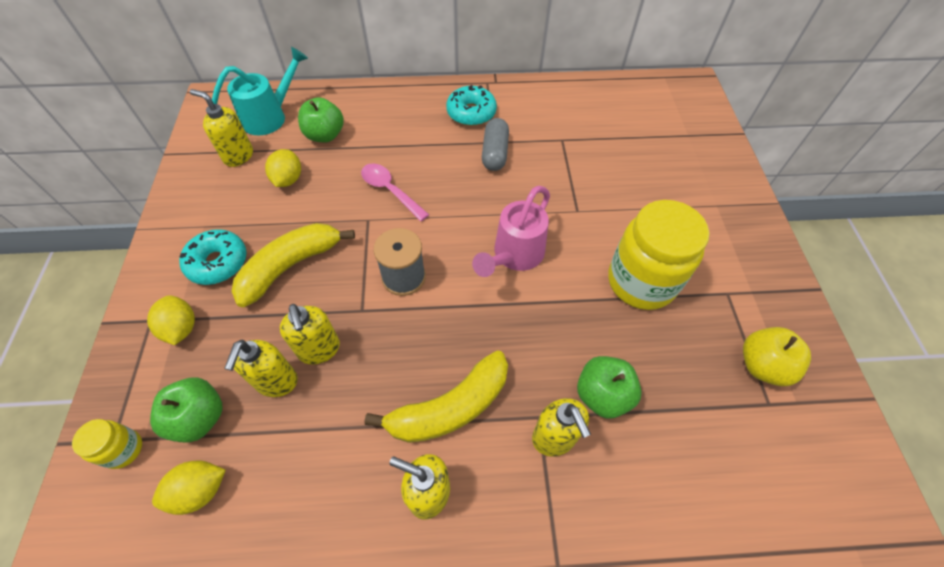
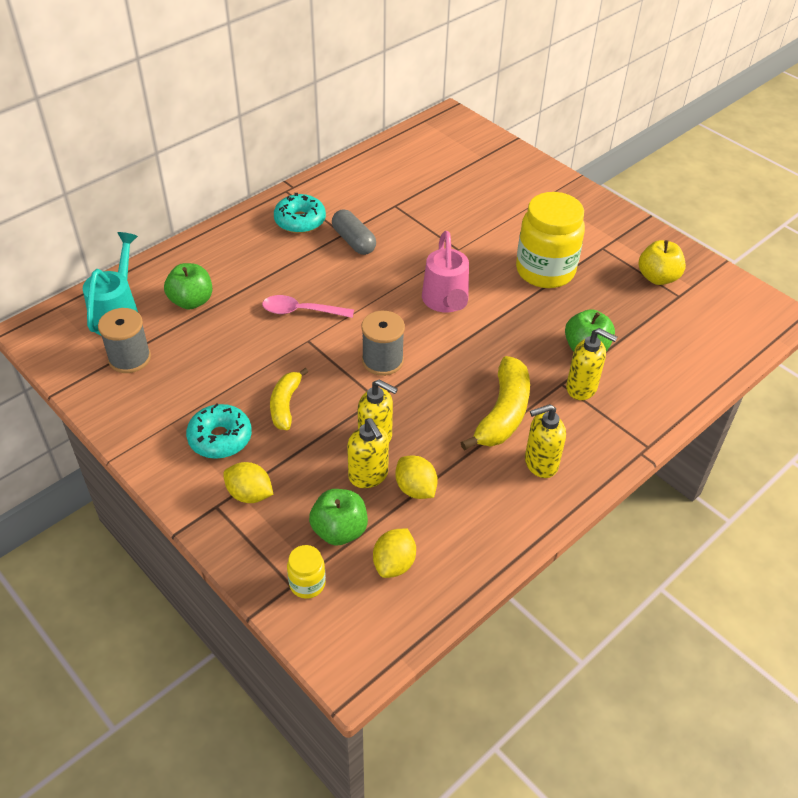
camera: 40 degrees left, 10 degrees down
(238, 156) = (129, 358): yellow soap dispenser -> grey spool
(288, 179) = (202, 350): yellow lemon -> yellow lemon (415, 489)
(291, 266) = (285, 405): yellow banana -> yellow banana, size x0.63

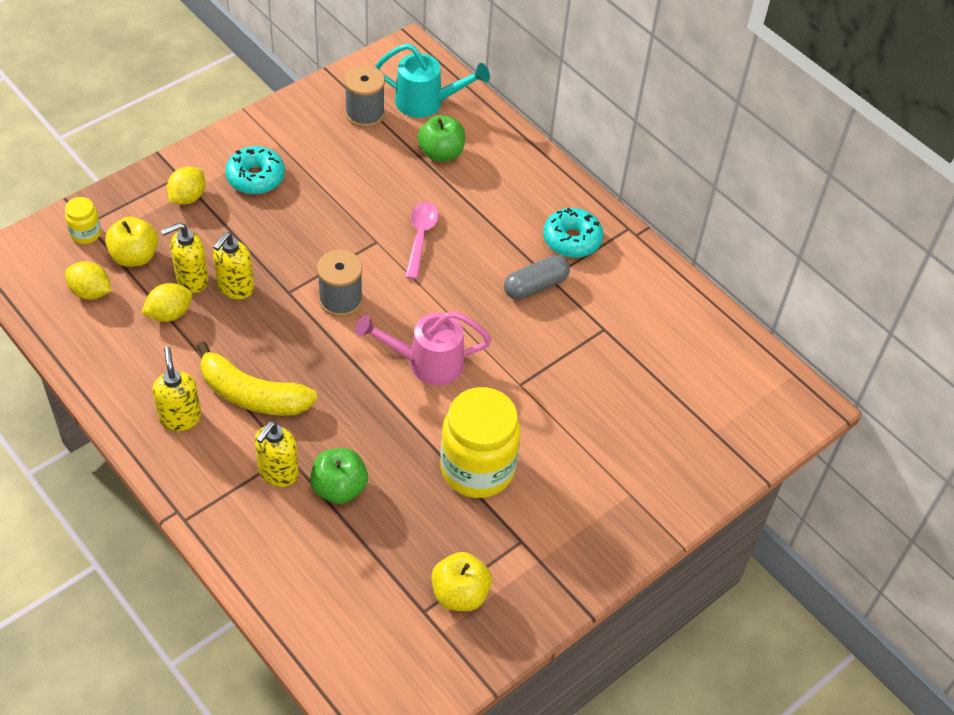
camera: 90 degrees right, 5 degrees up
(285, 405) = (290, 223): yellow banana -> none
(339, 530) = (135, 256): green apple -> yellow apple

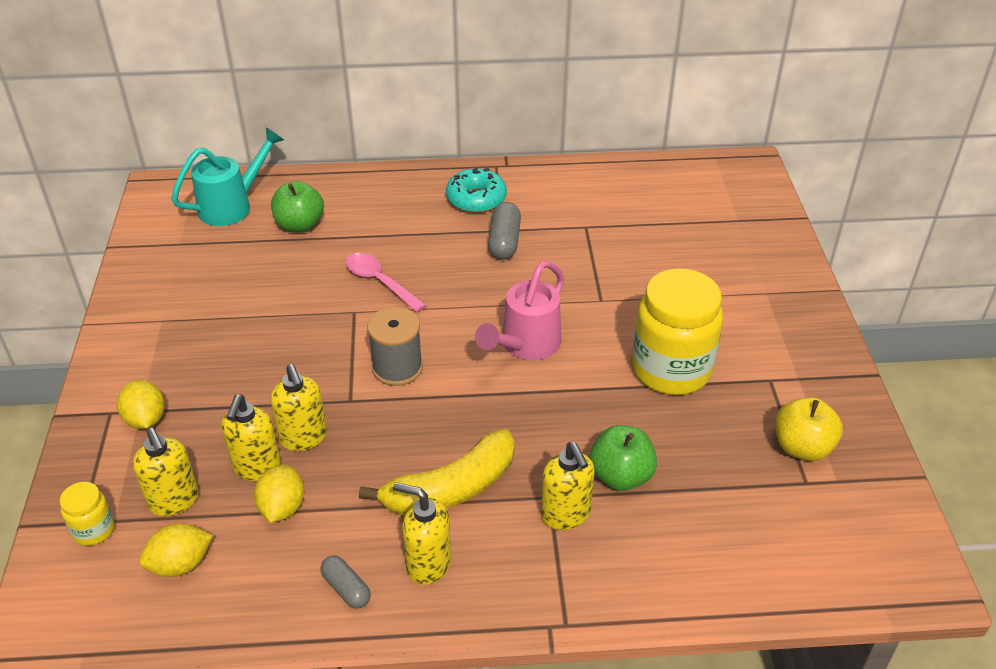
camera: 50 degrees left, 10 degrees down
(131, 386) = (346, 588): none -> grey capsule
(135, 256) = (174, 501): yellow apple -> yellow soap dispenser
(256, 177) = (182, 356): turquoise donut -> none
(365, 114) = (197, 248): grey spool -> none

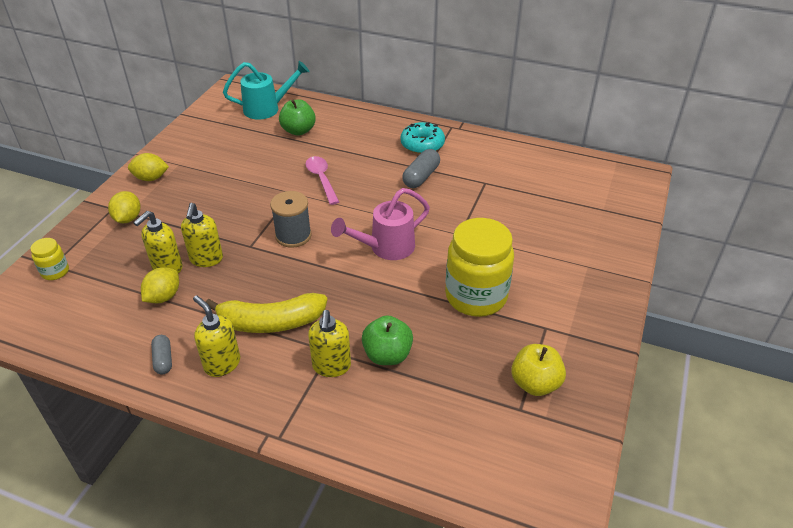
camera: 25 degrees right, 0 degrees up
(174, 501) = (108, 271): yellow soap dispenser -> none
(180, 564) = (84, 309): yellow lemon -> yellow lemon (151, 178)

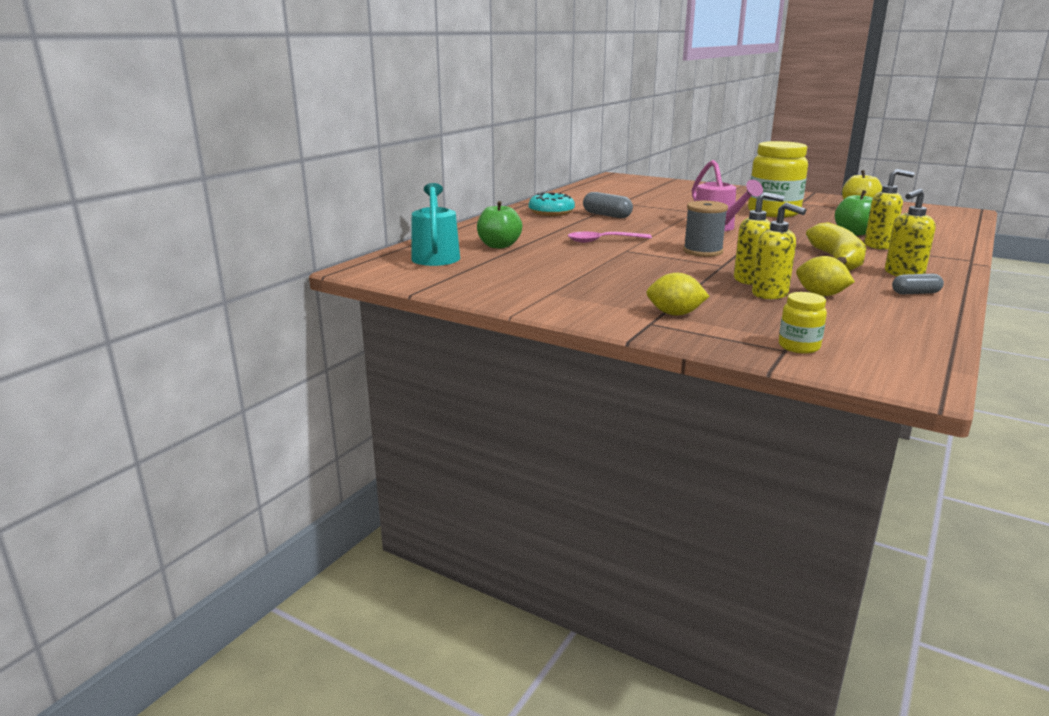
camera: 80 degrees left, 20 degrees down
(151, 178) = (580, 305): yellow lemon -> none

